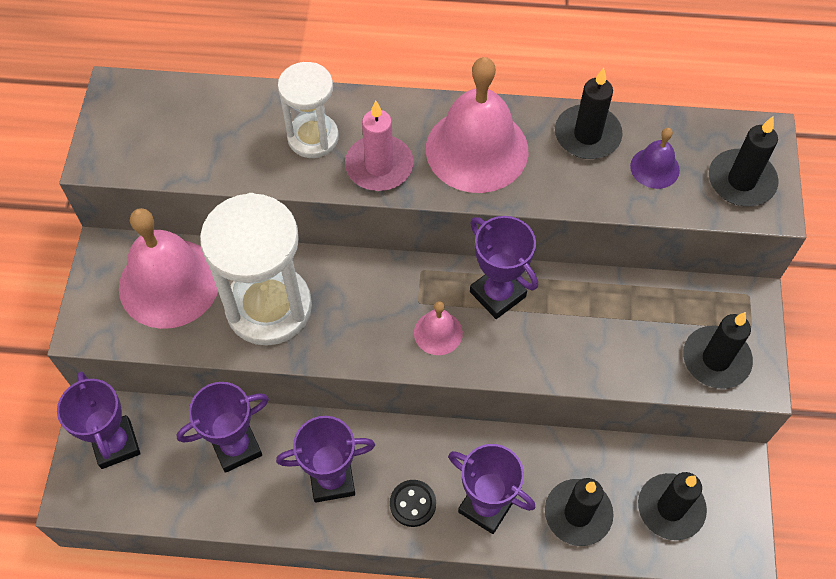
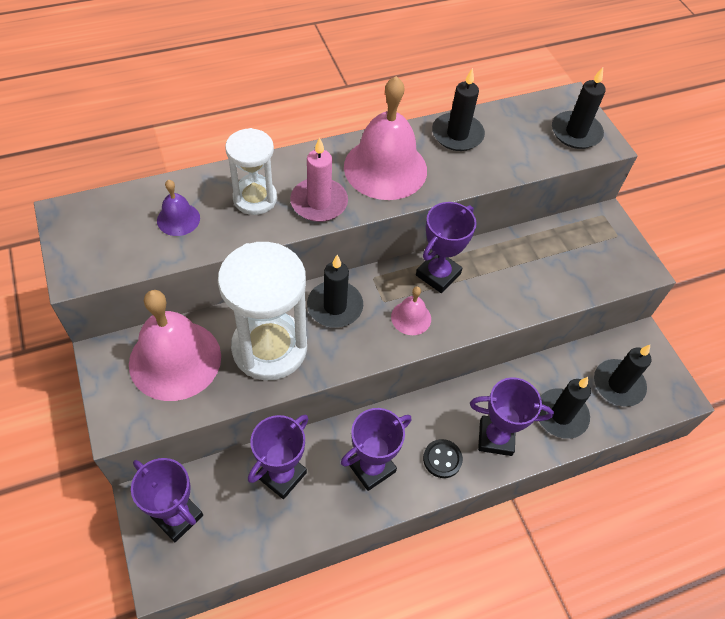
camera: 30 degrees left, 5 degrees down
(497, 294) = (438, 274): purple trophy -> purple trophy turned 75 degrees counterclockwise
(654, 168) = (515, 142): purple bell -> purple bell (178, 219)
(716, 359) = (609, 264): black candle -> black candle (335, 306)

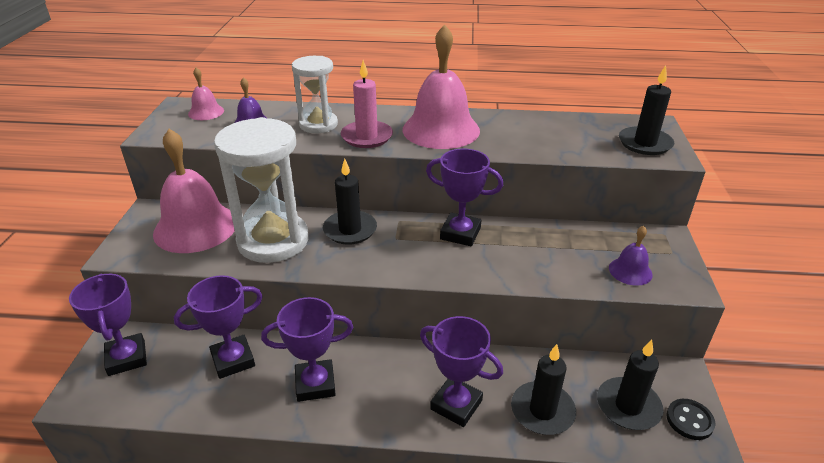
camera: 30 degrees right, 20 degrees down
(411, 317) = (411, 255): pink bell -> pink bell (206, 112)
(438, 274) = (460, 233): purple trophy -> purple trophy turned 45 degrees clockwise
(442, 459) = (388, 403): black button -> black button (689, 420)
(457, 134) = (523, 123): black candle -> none
(595, 269) = (630, 271): none -> purple bell

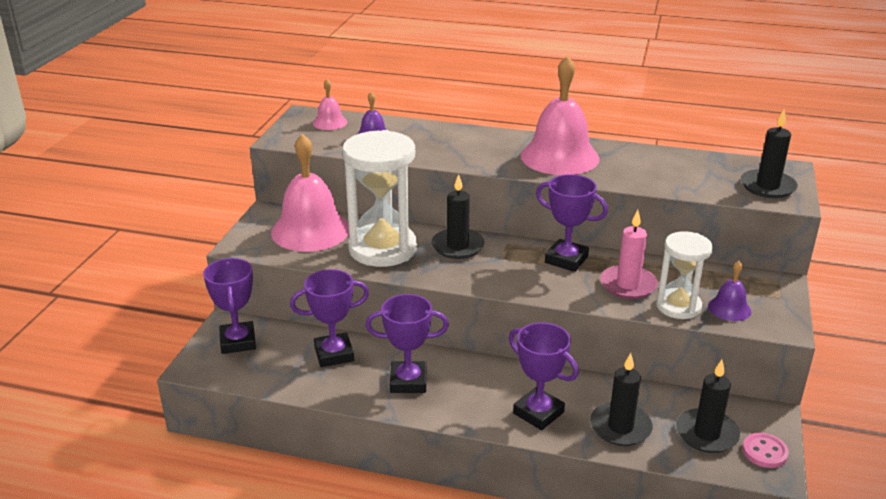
camera: 10 degrees right, 5 degrees down
(318, 124) = (438, 142): white hourglass -> white hourglass (678, 306)
(367, 137) = (484, 158): pink candle -> pink candle (628, 285)
(689, 420) = (764, 452): black button -> pink button

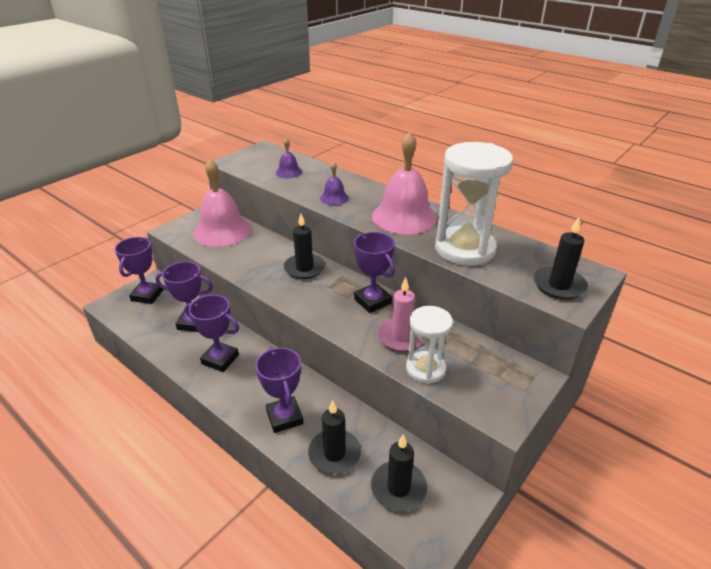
camera: 25 degrees right, 5 degrees up
(330, 122) = (272, 157): pink bell -> none
(382, 249) = (253, 256): white hourglass -> white hourglass (465, 249)
(729, 308) = (468, 385): purple bell -> purple bell (334, 198)
(764, 452) = (434, 526): pink button -> none

